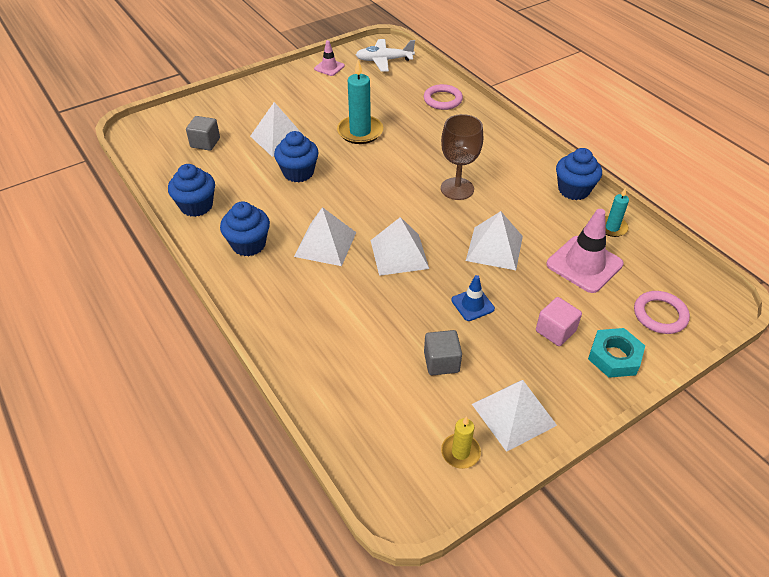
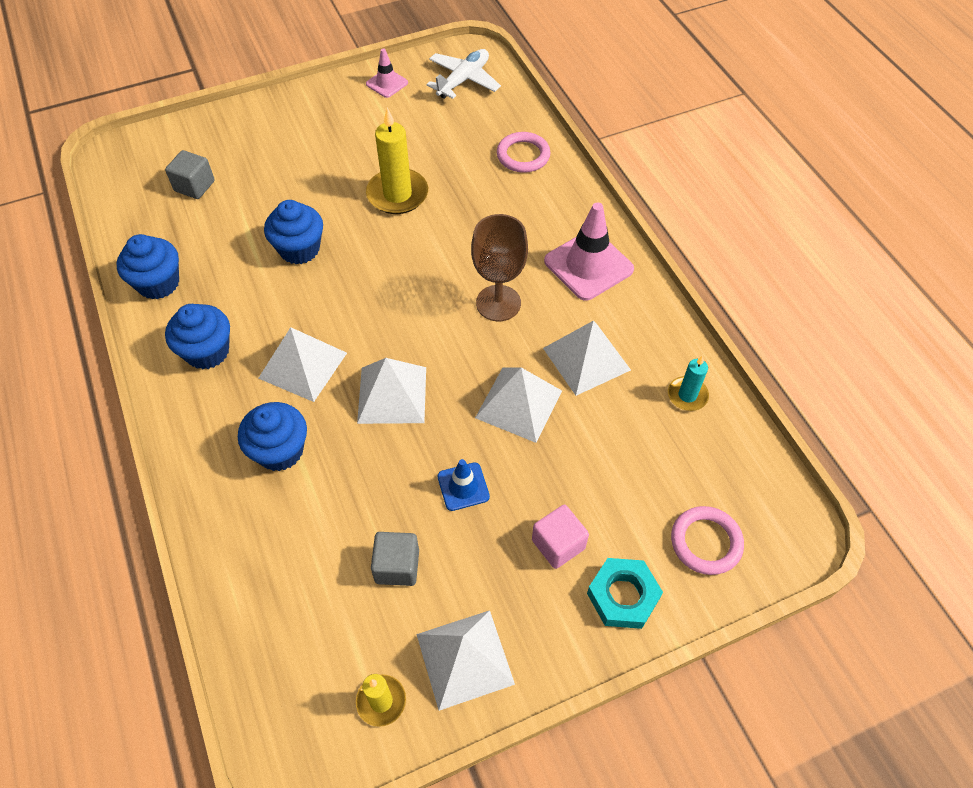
camera: 10 degrees right, 10 degrees up
(279, 138) = (289, 191): white pyramid -> white pyramid (586, 359)
(360, 132) = (397, 194): turquoise candle -> yellow candle
(384, 60) = (463, 80): white plane -> white plane turned 120 degrees clockwise
(573, 190) = (655, 327): blue cupcake -> blue cupcake (280, 450)
(584, 264) = (630, 447): pink traffic cone -> pink traffic cone (588, 265)

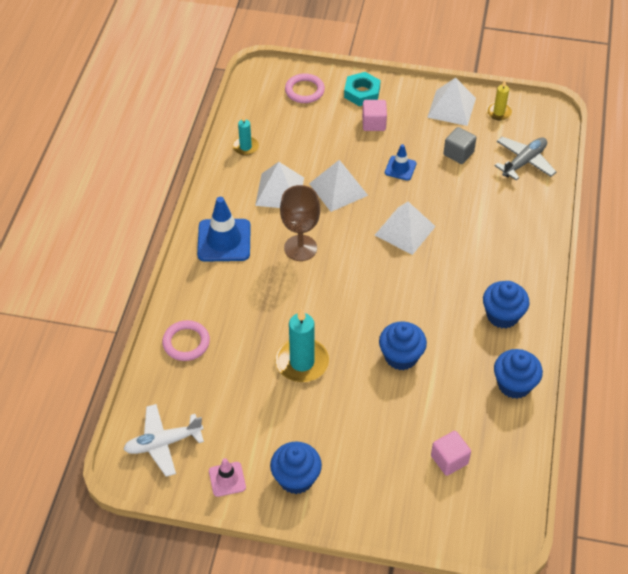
camera: 145 degrees left, 5 degrees down
(194, 186) = (449, 460): grey cube -> pink cube
(280, 450) = (488, 234): blue cupcake -> blue cupcake (296, 478)
(287, 613) = (524, 162): none -> grey plane
(303, 365) = (447, 275): white pyramid -> none
(397, 194) = (302, 362): yellow candle -> turquoise candle
(588, 265) = (224, 240): pink traffic cone -> blue traffic cone

